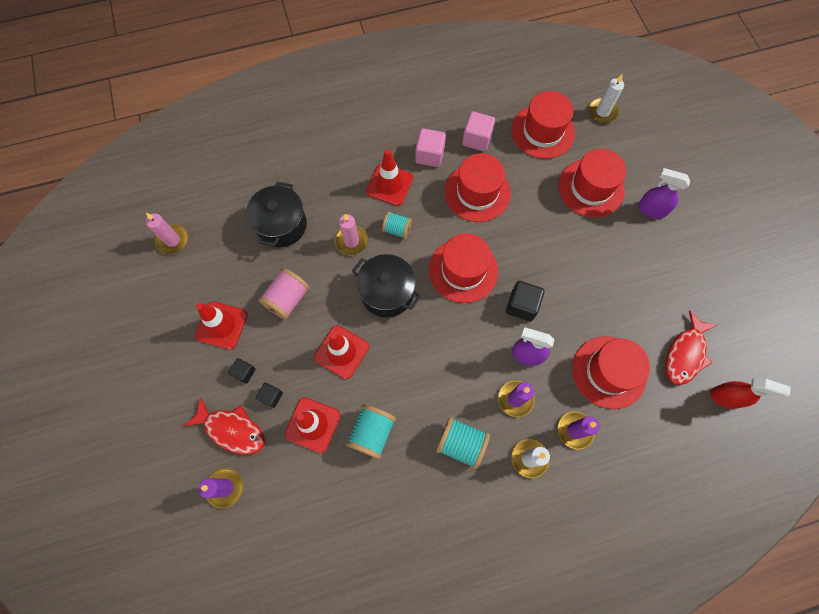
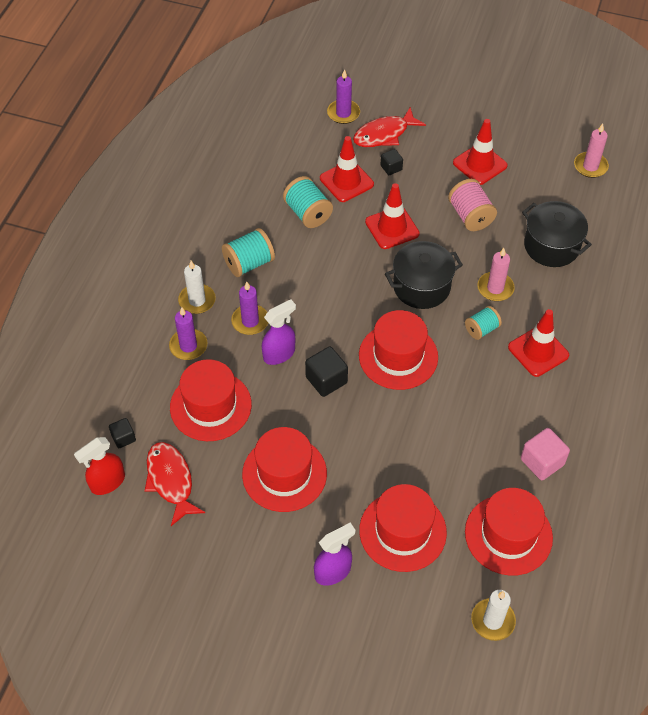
camera: 125 degrees right, 15 degrees down
(244, 372) = (425, 161): black cube -> black cube (123, 438)
(429, 155) = (550, 406): pink cube -> none
(477, 192) = (474, 420): red hat -> red hat (284, 474)

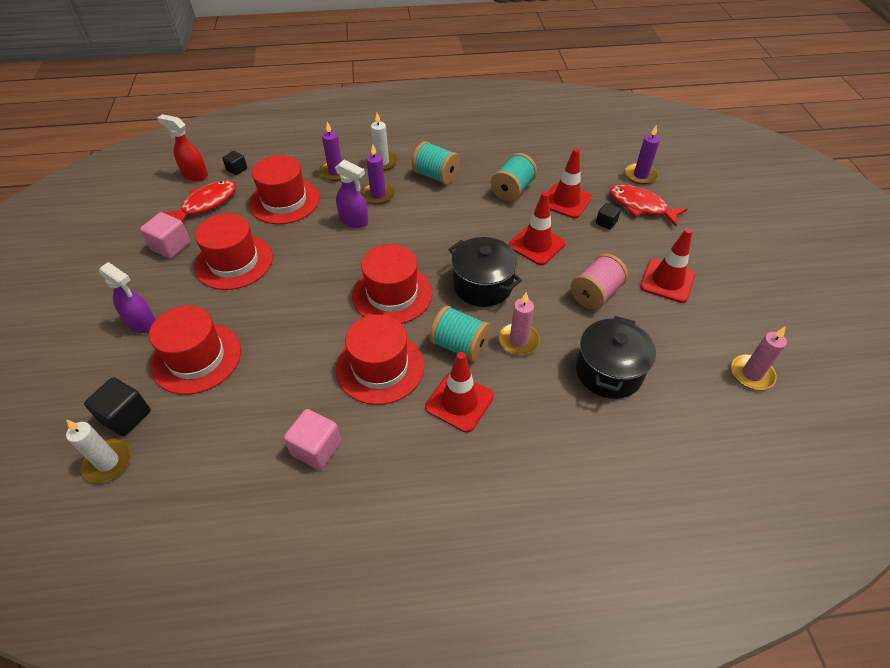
camera: 65 degrees right, 5 degrees down
(226, 528) = (171, 246): none -> pink cube
(326, 380) = (341, 256): black cube -> black cube (126, 416)
(481, 329) = (459, 345): turquoise spool -> turquoise spool, size x1.54
(508, 534) = (214, 445): red hat -> red hat (380, 367)

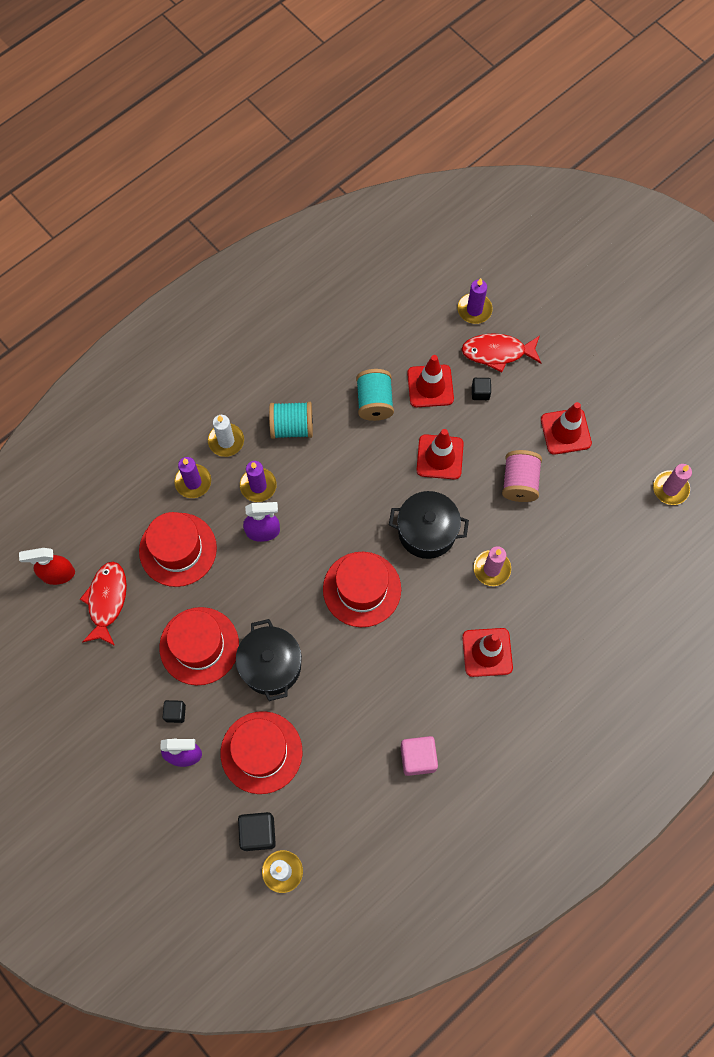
camera: 35 degrees left, 20 degrees up
(171, 246) = (125, 668): pink cube -> none
(237, 169) = (92, 540): black cube -> black cube (175, 713)
(380, 367) = (408, 663): red hat -> none
(459, 345) = (451, 603): turquoise spool -> none
(608, 371) = (573, 553): black pot -> black pot (271, 665)

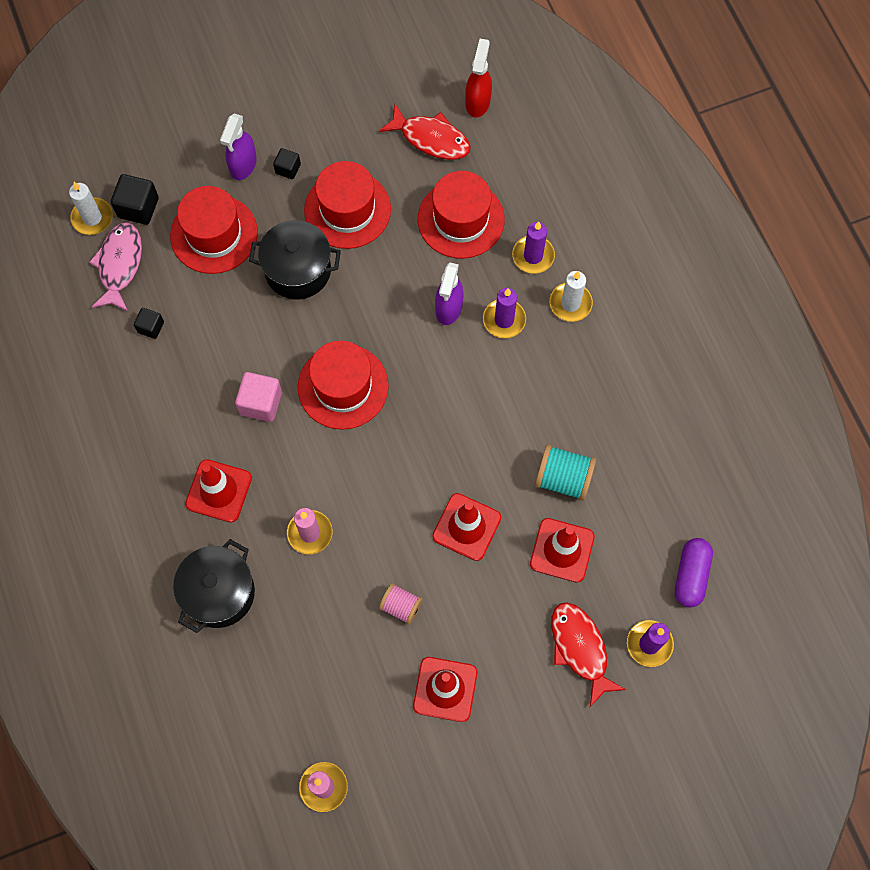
camera: 110 degrees right, 0 degrees up
(292, 427) = (563, 377): turquoise spool -> none
(320, 824) = (119, 265): none -> pink fish
(413, 297) = (691, 575): none -> purple capsule
(418, 758) = (140, 379): pink cube -> pink cube (261, 403)
(427, 532) = (381, 478): black pot -> black pot (219, 593)
(480, 392) = (533, 606): black cube -> black cube (151, 327)
(497, 352) = (580, 648): red fish -> red fish turned 45 degrees counterclockwise
(519, 482) = (401, 606): pink spool -> pink spool, size x0.65

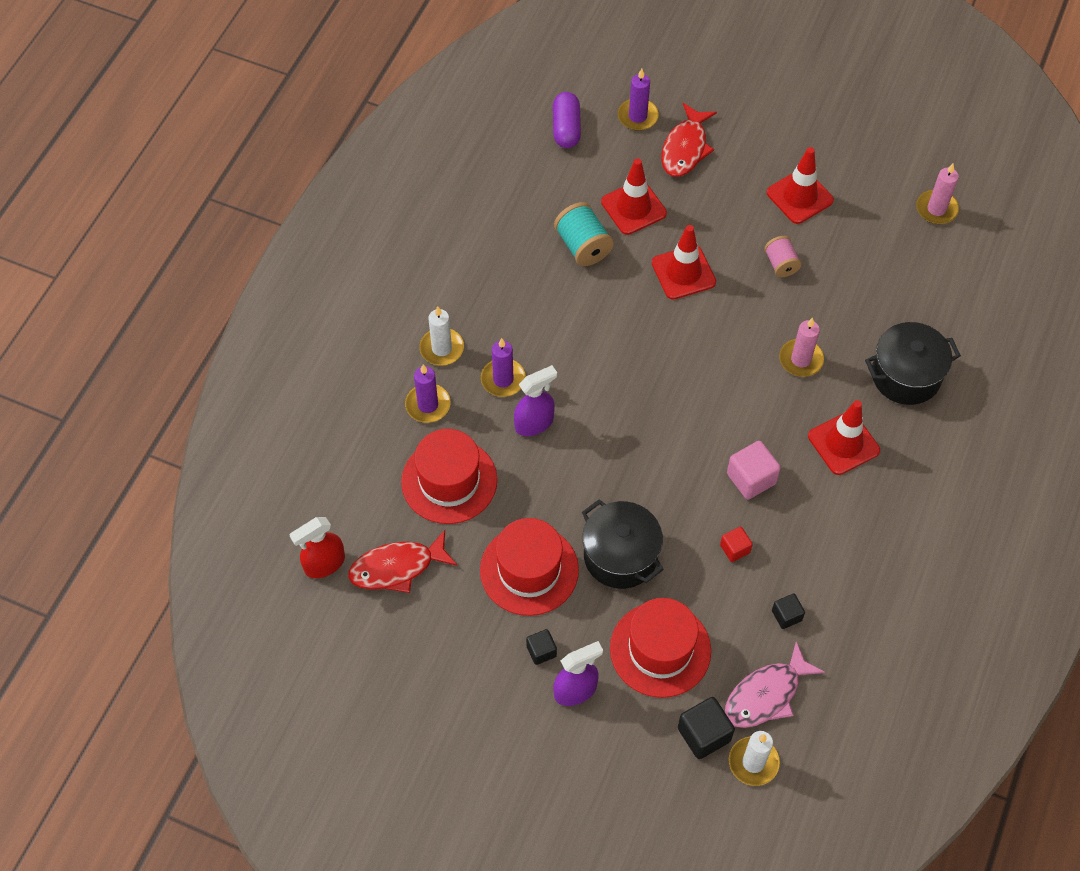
camera: 135 degrees left, 10 degrees down
(226, 342) = (735, 549): none -> red cube
(343, 386) = (675, 436): red hat -> none
(431, 139) = (397, 568): red fish -> red fish turned 90 degrees counterclockwise
(691, 575) = (566, 128): purple capsule -> purple capsule turned 60 degrees counterclockwise

